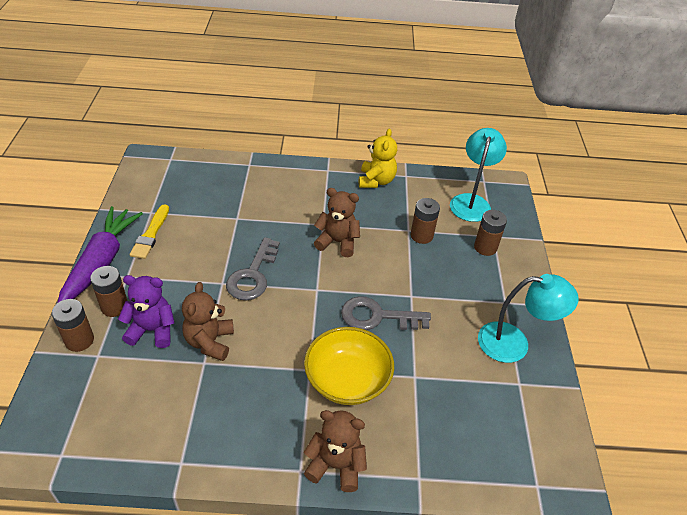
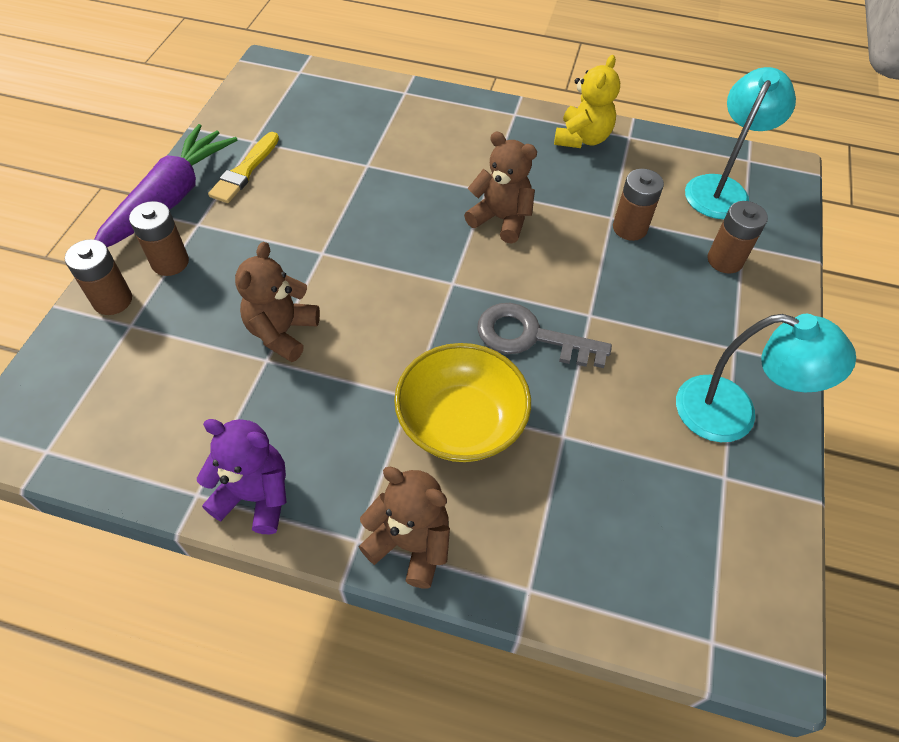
camera: 15 degrees right, 10 degrees up
(152, 330) = (210, 303): purple teddy bear -> purple teddy bear (255, 496)
(253, 275) = (367, 248): grey key -> none

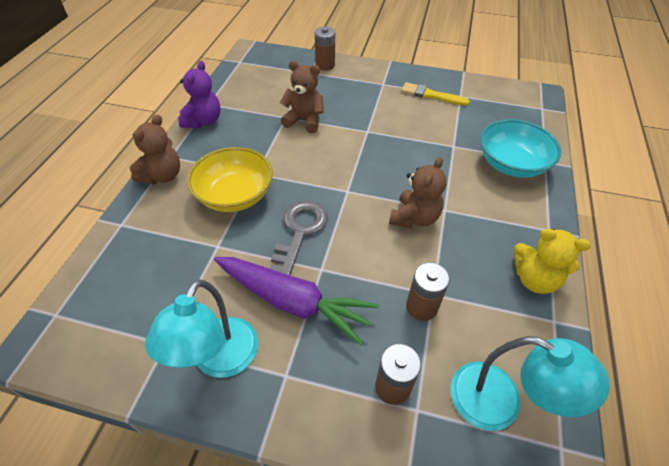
camera: 90 degrees right, 5 degrees down
(170, 199) = (400, 72): purple carrot -> purple carrot (293, 302)
(170, 262) = (352, 78): brown battery -> none
(408, 120) = (511, 164): none -> turquoise bowl

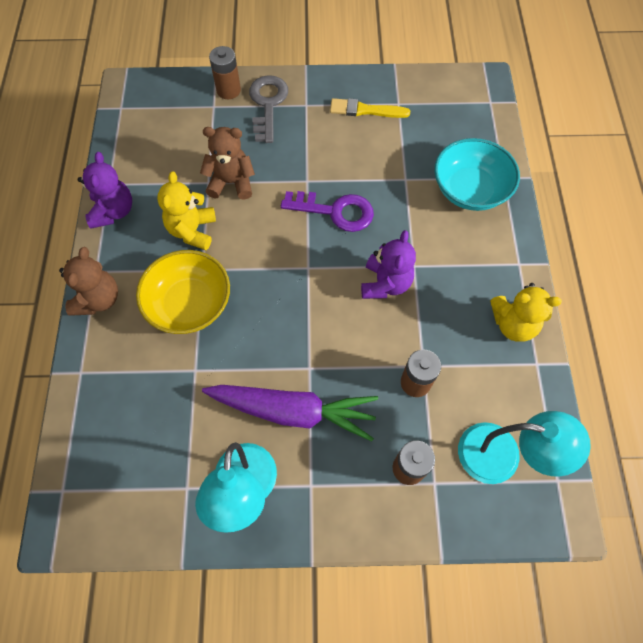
camera: 15 degrees left, 15 degrees up
(259, 145) = (192, 230): none -> yellow teddy bear
(299, 232) = (274, 331): grey key -> grey key (267, 104)
(384, 156) = (335, 211): none -> purple key
(414, 218) = (385, 283): brown teddy bear -> purple teddy bear

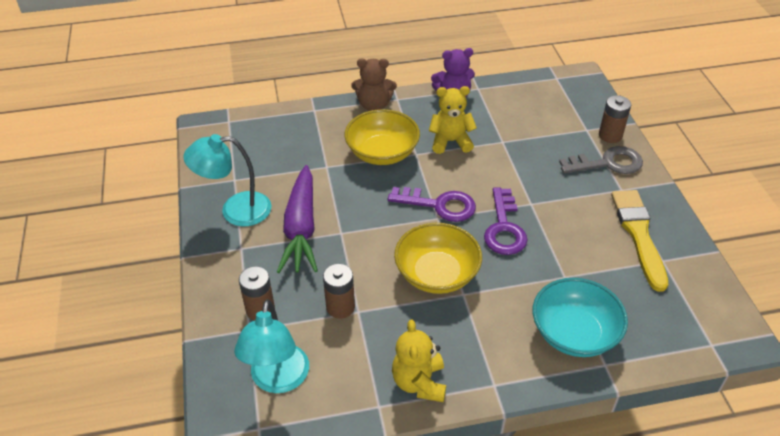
camera: 80 degrees right, 20 degrees down
(231, 182) = (508, 155): brown teddy bear -> none
(289, 262) = (439, 205): none -> purple key
(365, 110) = (638, 234): yellow brush -> yellow brush, size x1.51
(385, 283) = (437, 274): purple teddy bear -> yellow bowl

